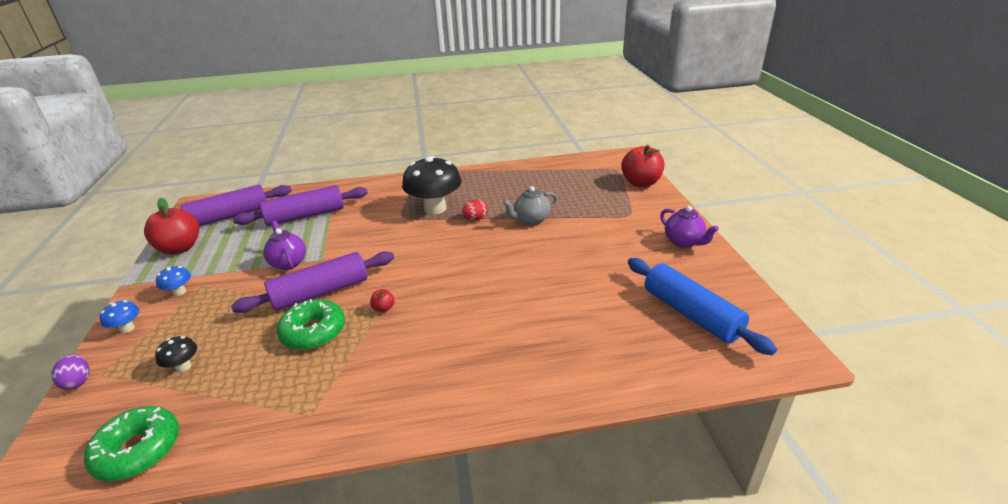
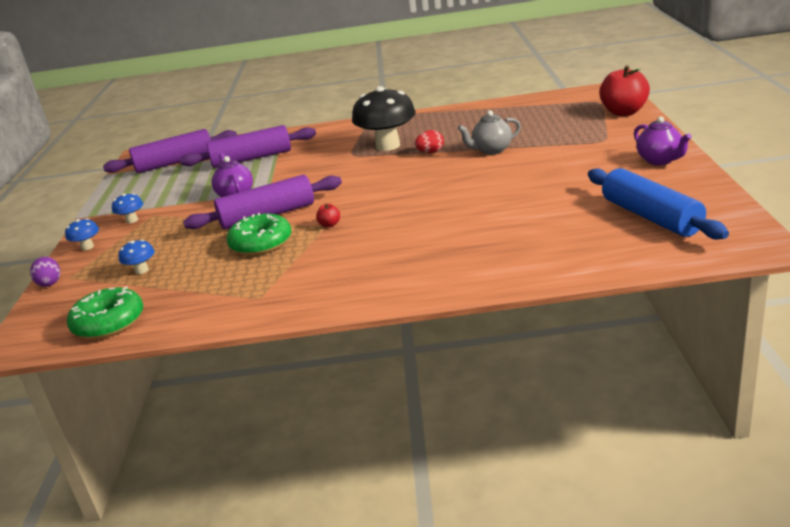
camera: 10 degrees right, 5 degrees down
(180, 248) = (129, 189): red apple -> none
(183, 366) = (141, 270): black mushroom -> blue mushroom

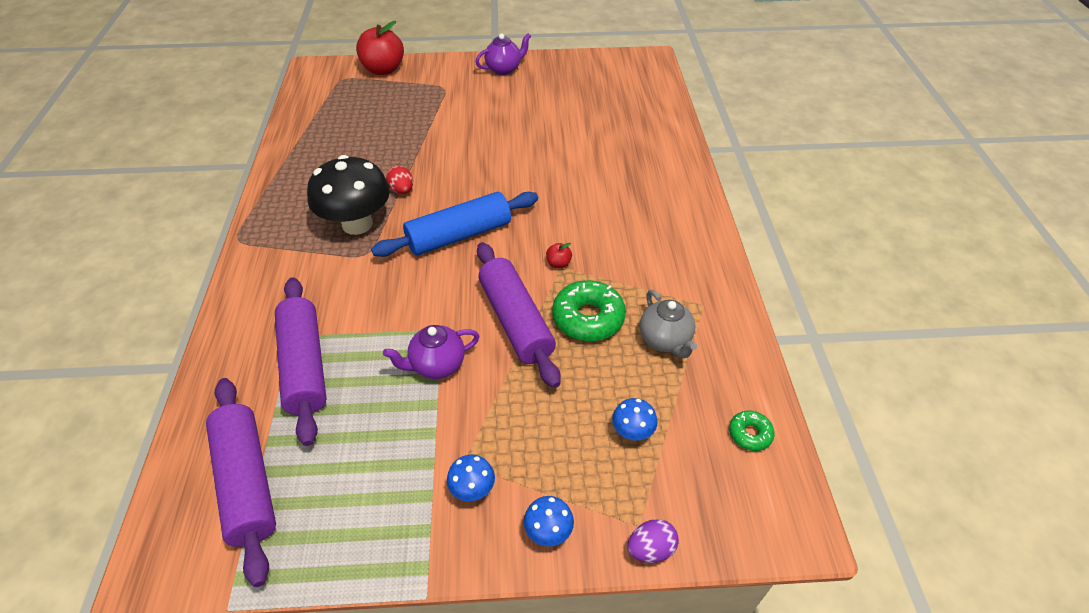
camera: 95 degrees left, 20 degrees up
(109, 323) = (750, 434): green donut -> green donut, size x0.53
(491, 150) = (425, 150): grey teapot -> grey teapot (665, 340)
(651, 217) = (602, 87): blue rolling pin -> blue rolling pin (459, 235)

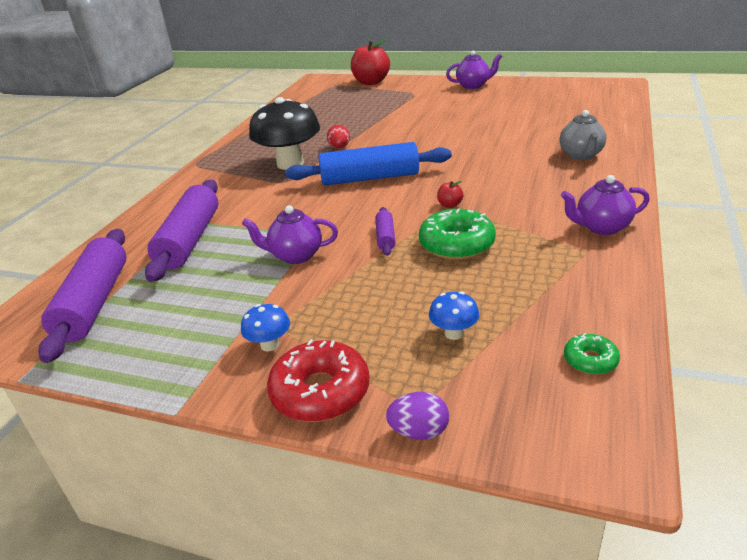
camera: 25 degrees right, 15 degrees down
(516, 321) = (385, 237): purple rolling pin -> purple rolling pin, size x0.47
(548, 531) = (320, 392): blue mushroom -> red donut
(665, 340) = (529, 271): grey teapot -> grey teapot (581, 155)
(704, 272) = (601, 227): none -> purple teapot

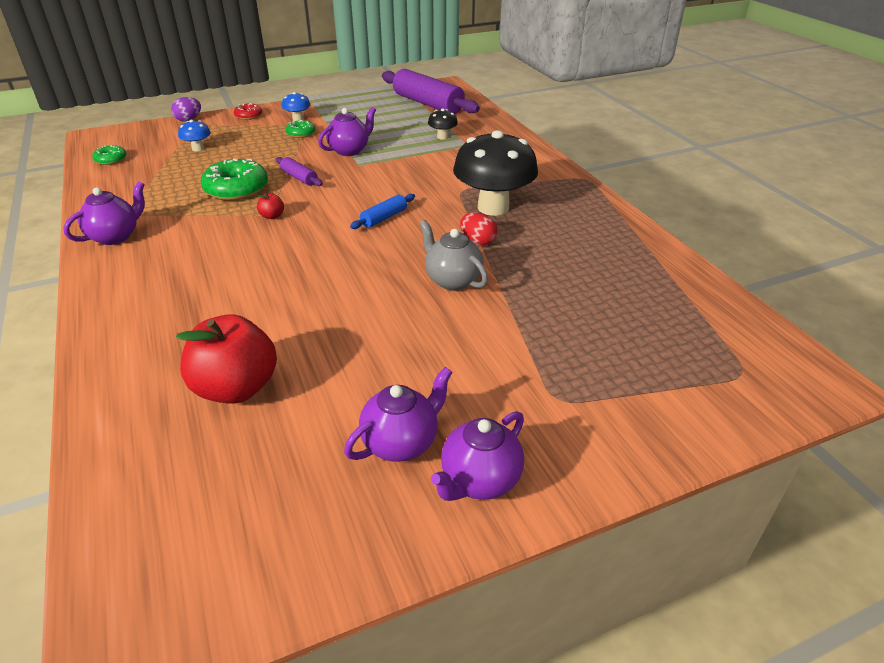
camera: 135 degrees right, 5 degrees up
(190, 240) = (442, 137): purple rolling pin -> black mushroom
(304, 309) = (301, 133): none -> green donut
(320, 392) = (248, 116): red donut -> red donut, size x0.53
(370, 178) = (384, 218): blue rolling pin -> blue rolling pin, size x0.47
(371, 82) = (703, 412): red apple -> red apple (236, 388)
(490, 97) = (401, 443): none -> purple teapot
(581, 155) = (159, 326): grey teapot -> grey teapot (452, 280)

